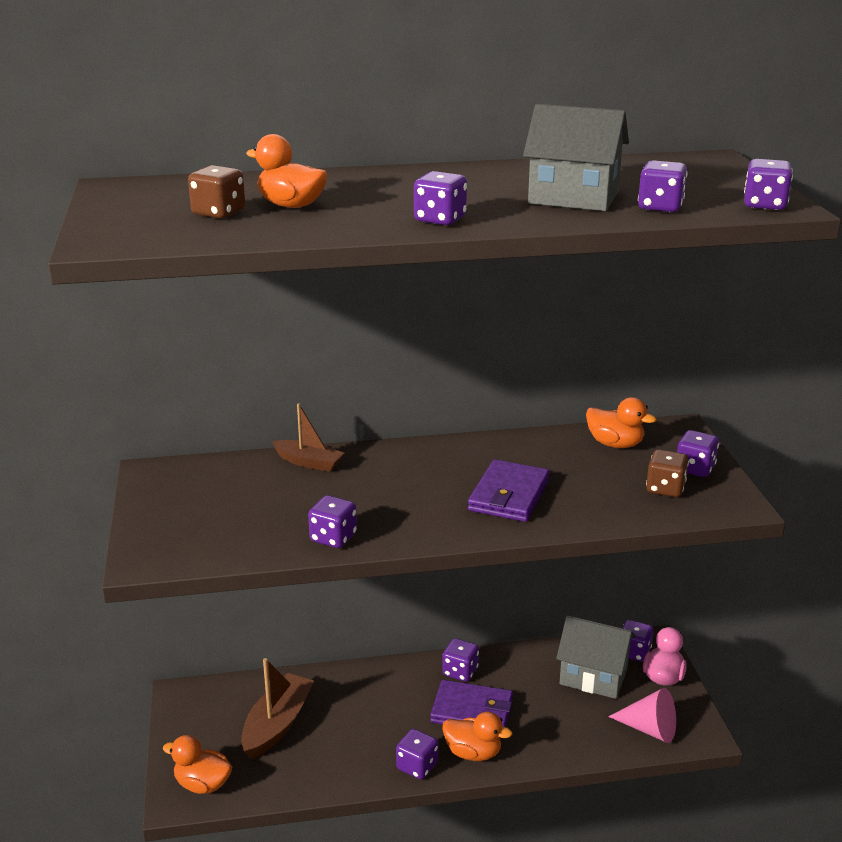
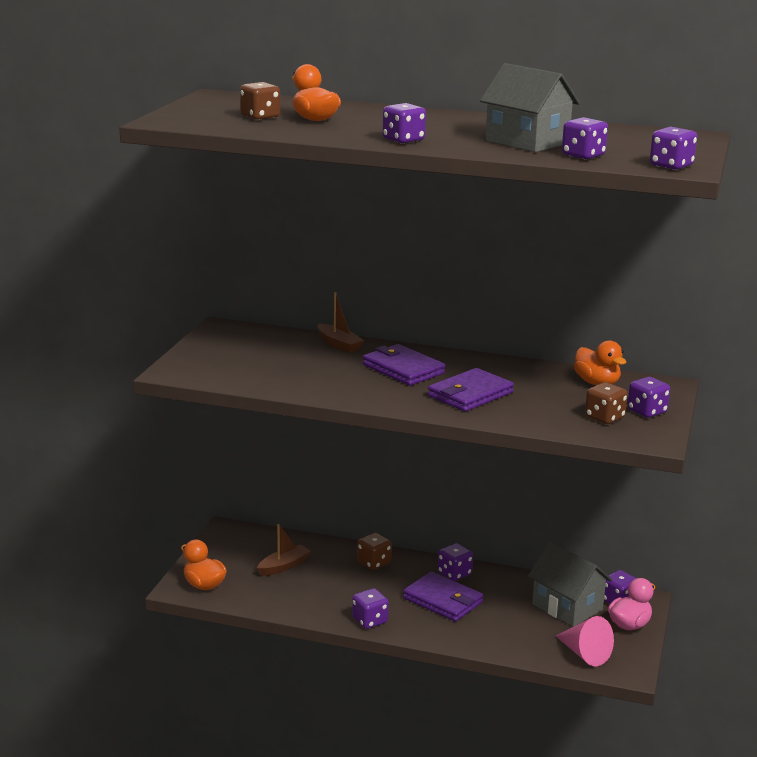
camera: 25 degrees right, 5 degrees down
(277, 724) = (284, 566): brown boat -> brown boat, size x0.64
(333, 538) = (311, 389): purple dice -> none
(370, 686) = (374, 563): none -> brown dice
(408, 479) = (403, 369): none -> purple wallet
(473, 753) = (421, 626): orange duck -> none

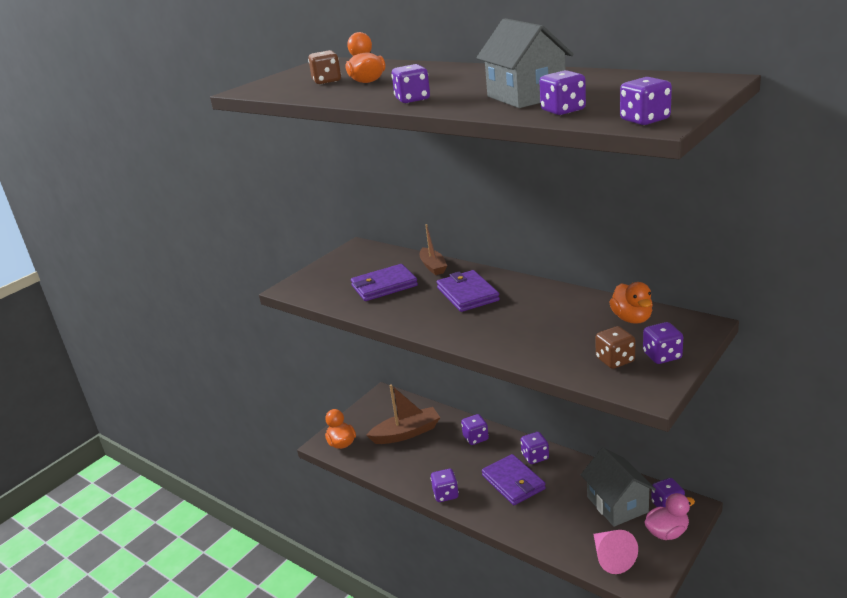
camera: 25 degrees right, 5 degrees up
(284, 566) = (406, 433): brown boat -> brown boat, size x1.56
(374, 563) = (475, 438): brown dice -> purple dice
(470, 394) = (506, 324): purple wallet -> purple wallet (384, 286)

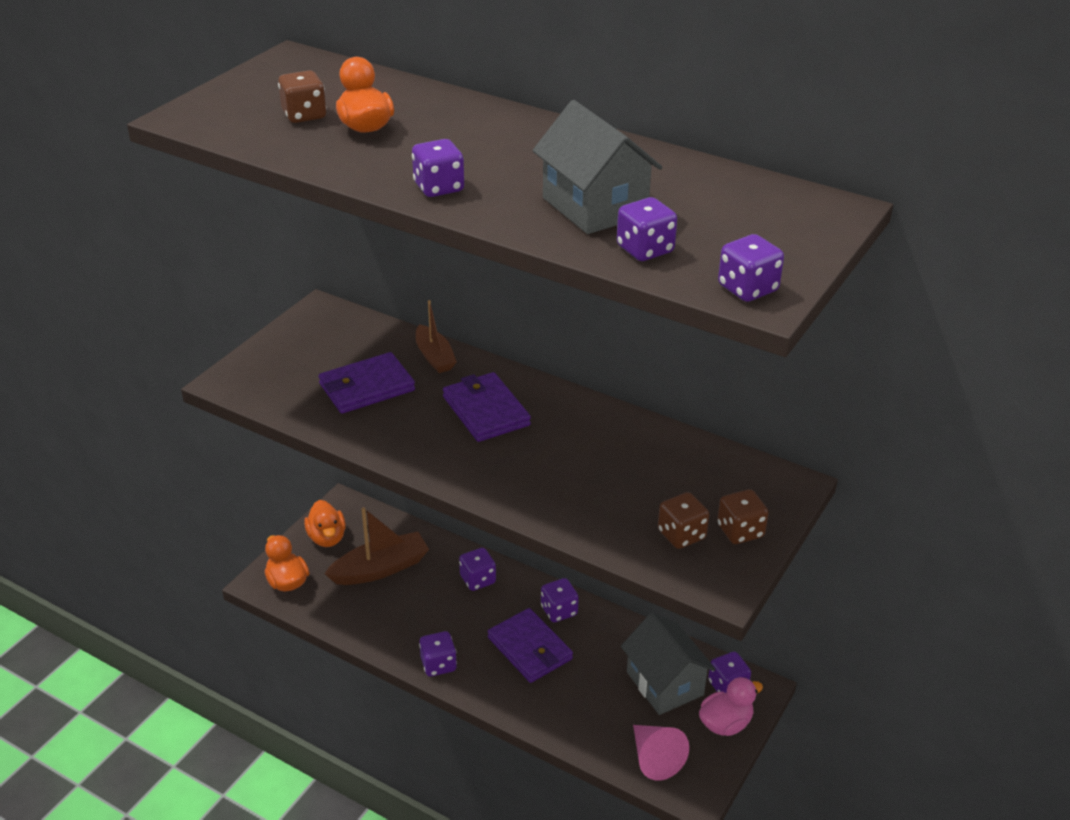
camera: 10 degrees left, 10 degrees up
(632, 319) = (705, 468): orange duck -> orange duck (327, 538)
(662, 356) = (740, 531): purple dice -> brown dice

